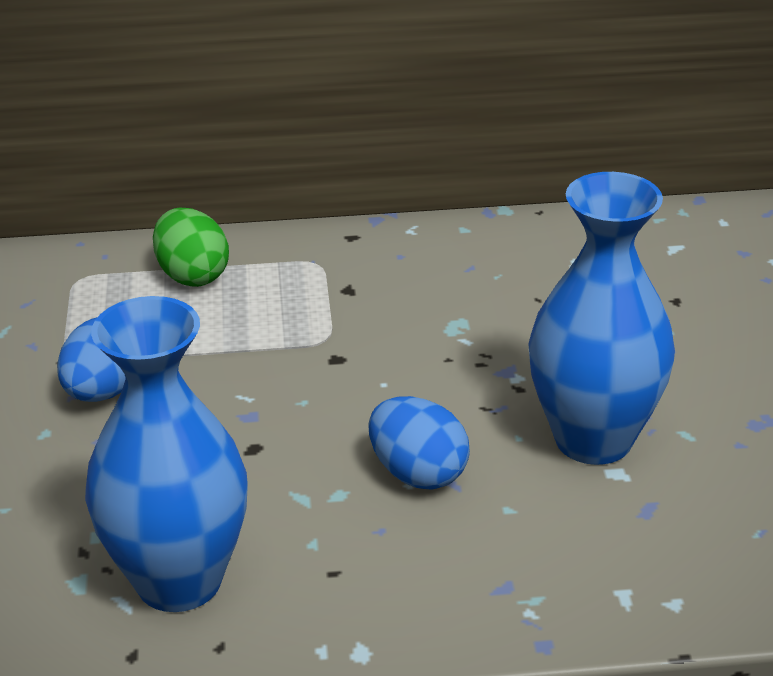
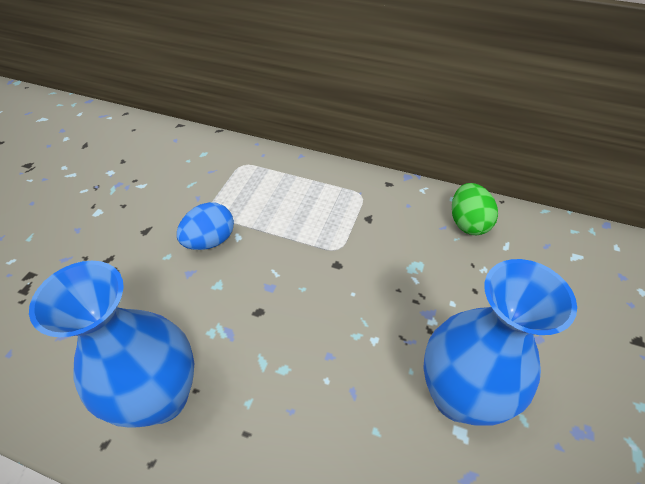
camera: 25 degrees right, 15 degrees up
(192, 275) = (295, 181): green egg -> green egg (467, 223)
(418, 473) = (336, 374): blue egg -> none

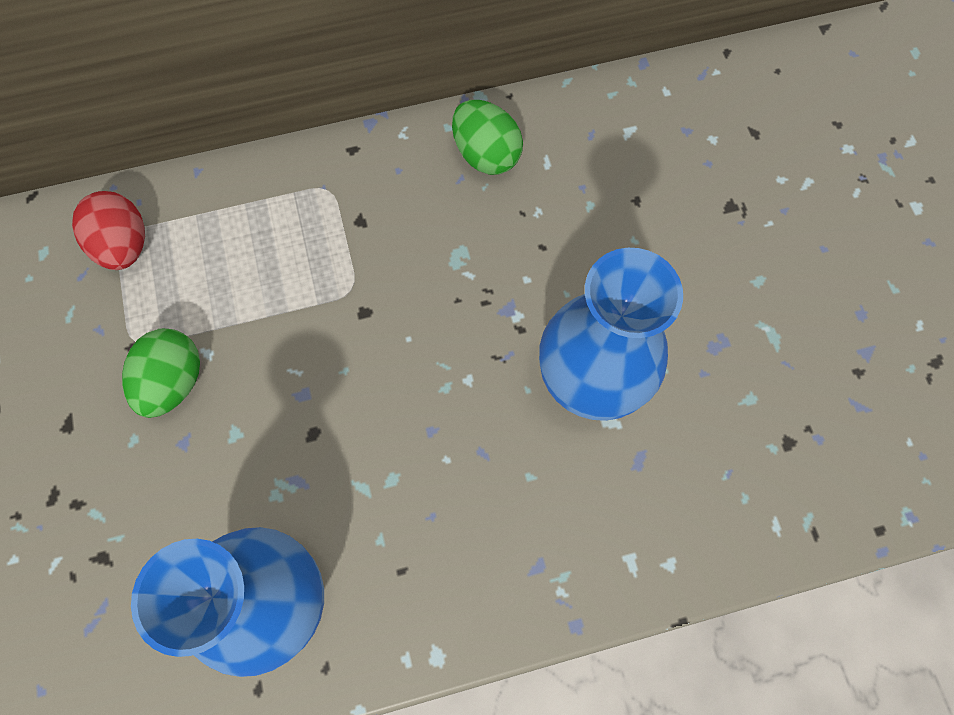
camera: 35 degrees left, 20 degrees up
(210, 241) = (174, 382): blue egg -> green egg
(241, 169) = (124, 245): none -> red egg

